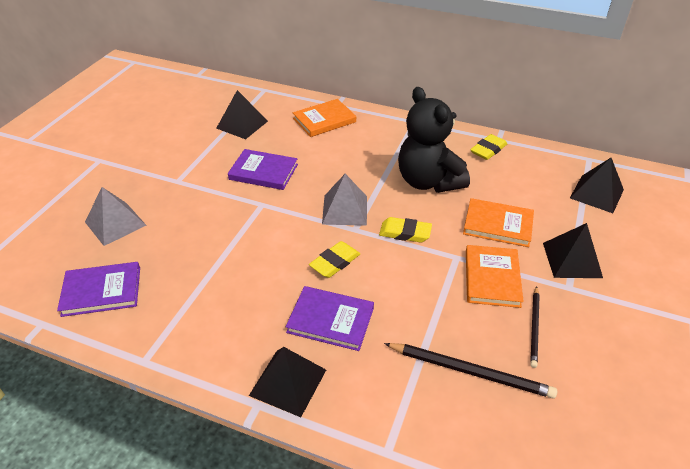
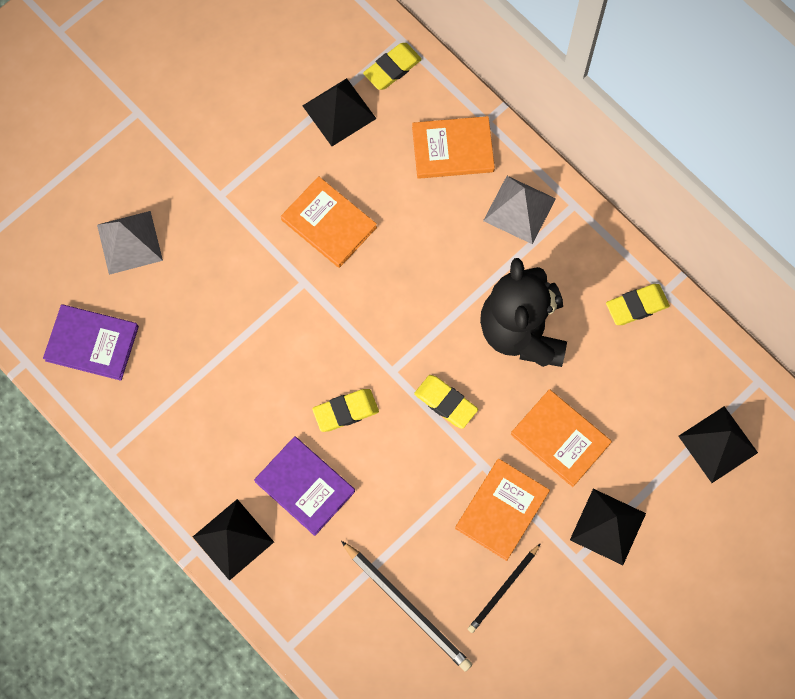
camera: 25 degrees right, 30 degrees up
(263, 172) = (329, 224): purple book -> orange book
(265, 100) = (392, 68): none -> yellow eraser
(345, 210) = (396, 335): grey pyramid -> grey pyramid (519, 209)

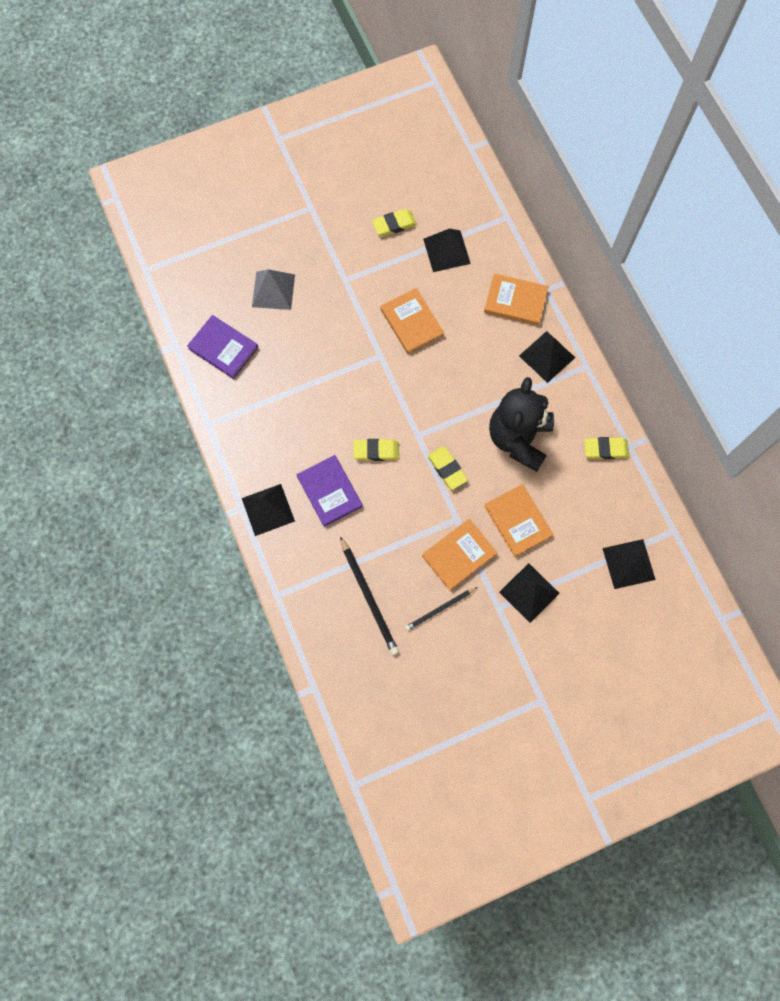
camera: 20 degrees right, 0 degrees up
(392, 68) = (494, 234): yellow eraser -> yellow eraser (394, 225)
(519, 209) = (547, 356): grey pyramid -> black pyramid

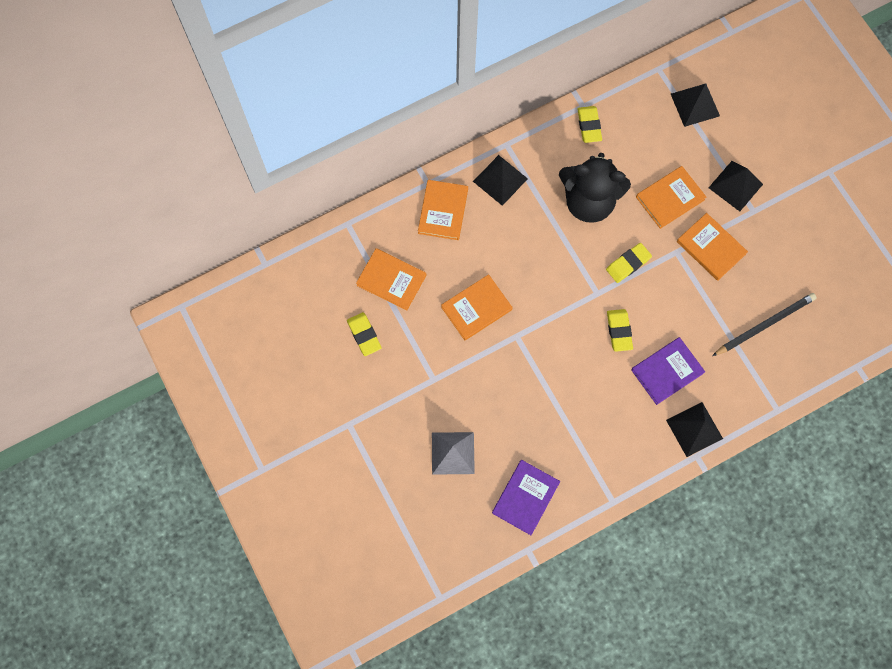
camera: 95 degrees left, 0 degrees up
(439, 609) = (764, 261): black pencil -> none
(446, 251) = (391, 280): black pyramid -> orange book

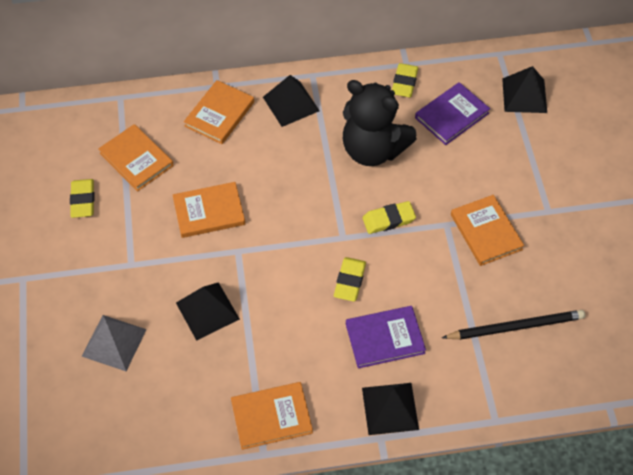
camera: 20 degrees right, 15 degrees down
(525, 497) = (169, 415): purple book -> purple book (451, 115)
(670, 198) = (461, 172): orange book -> orange book (271, 417)
(735, 186) = (538, 181): black pyramid -> black pyramid (207, 311)

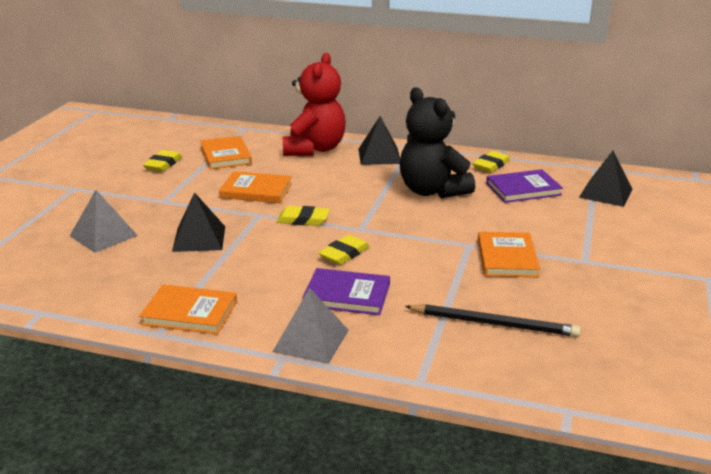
camera: 25 degrees right, 30 degrees down
(219, 114) = (314, 149): orange book -> red teddy bear
(388, 220) = (413, 229): yellow eraser -> yellow eraser (303, 220)
(390, 408) = (311, 340): black pyramid -> grey pyramid

